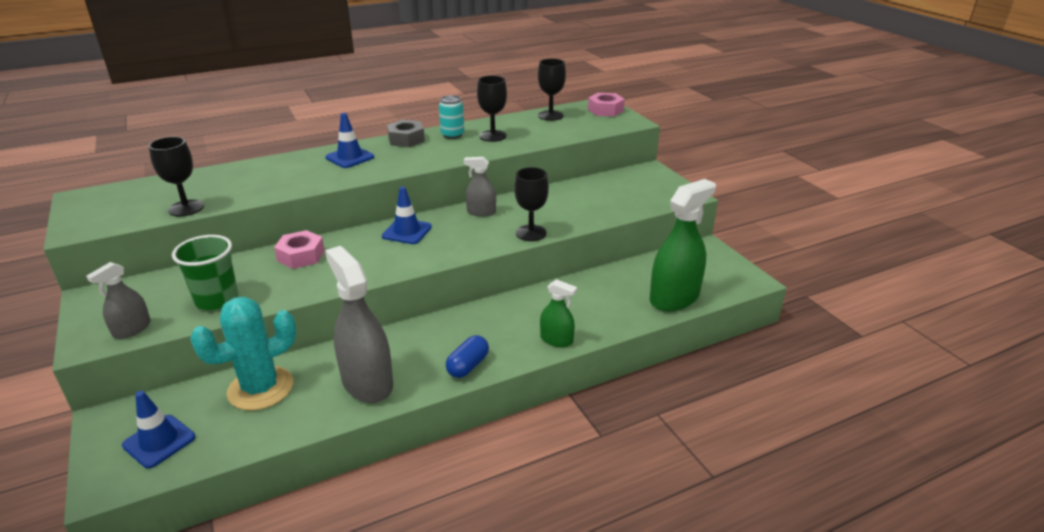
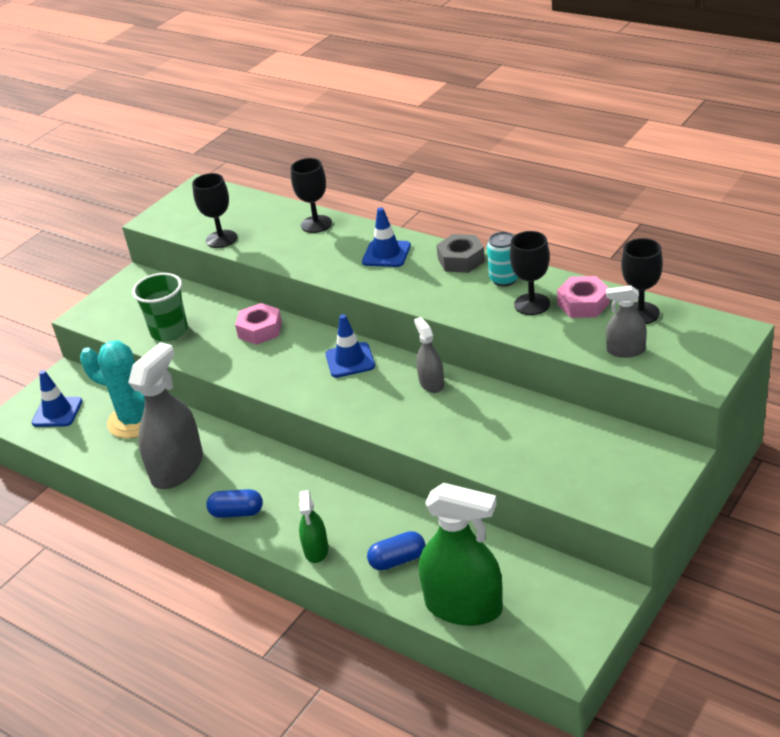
camera: 65 degrees right, 5 degrees up
(132, 329) = (110, 321): grey spray bottle -> grey spray bottle (626, 350)
(531, 233) = (419, 436): black goblet -> black goblet (316, 224)
(605, 110) = (714, 344): pink nut -> pink nut (583, 304)
(605, 308) = (397, 560): none -> blue capsule

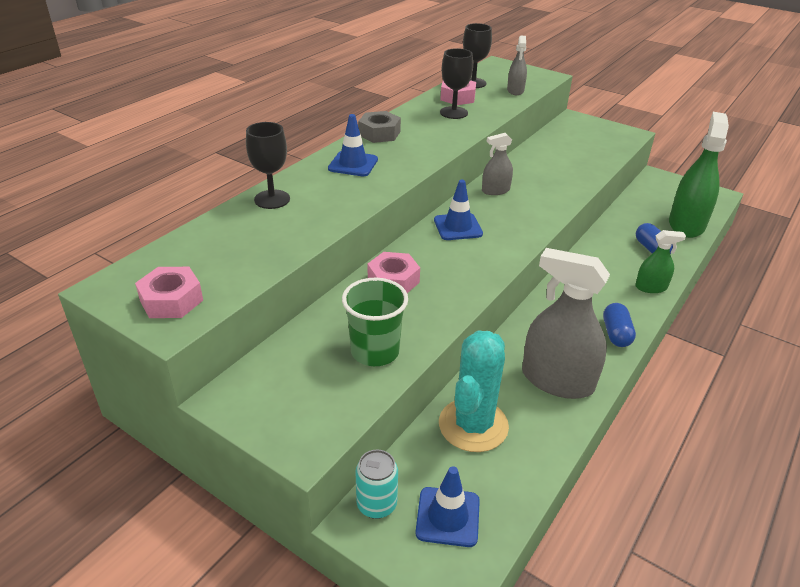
camera: 95 degrees left, 0 degrees up
(180, 213) = (171, 300): none -> pink nut
(221, 239) = (265, 262): black goblet -> none
(504, 279) = (416, 119): turquoise can -> turquoise can (376, 504)

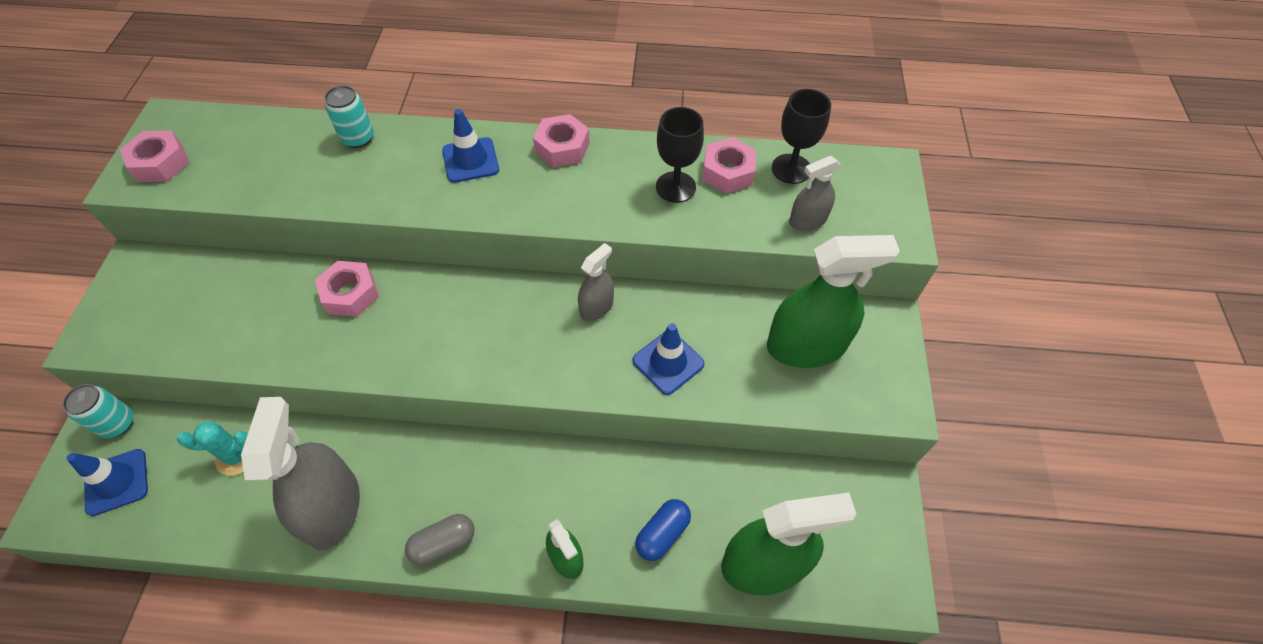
camera: 60 degrees right, 20 degrees up
(272, 199) = (358, 138): black goblet -> turquoise can
(375, 351) = (228, 331): green cup -> none
(379, 133) = (562, 147): grey nut -> pink nut
(458, 227) = (486, 304): blue traffic cone -> blue traffic cone (668, 362)
(473, 425) = (236, 456): turquoise cactus -> turquoise cactus, size x0.57
(495, 190) = (596, 307): grey spray bottle -> grey spray bottle turned 90 degrees clockwise
(575, 142) = (806, 346): none -> green spray bottle
(616, 334) = (443, 543): blue capsule -> grey capsule

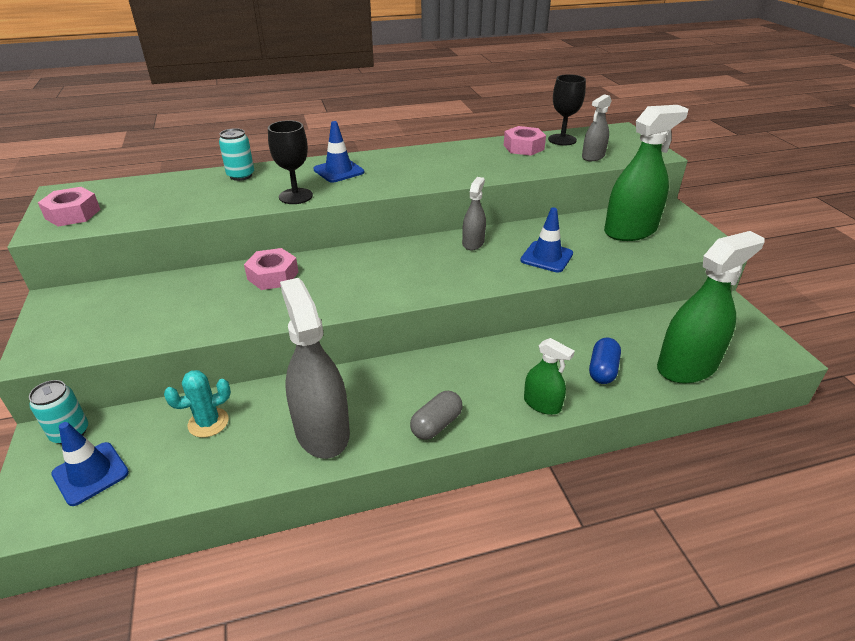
camera: 20 degrees left, 20 degrees down
(562, 147) = (401, 155): pink nut -> none
(675, 187) = (495, 158): black goblet -> black goblet (295, 196)

